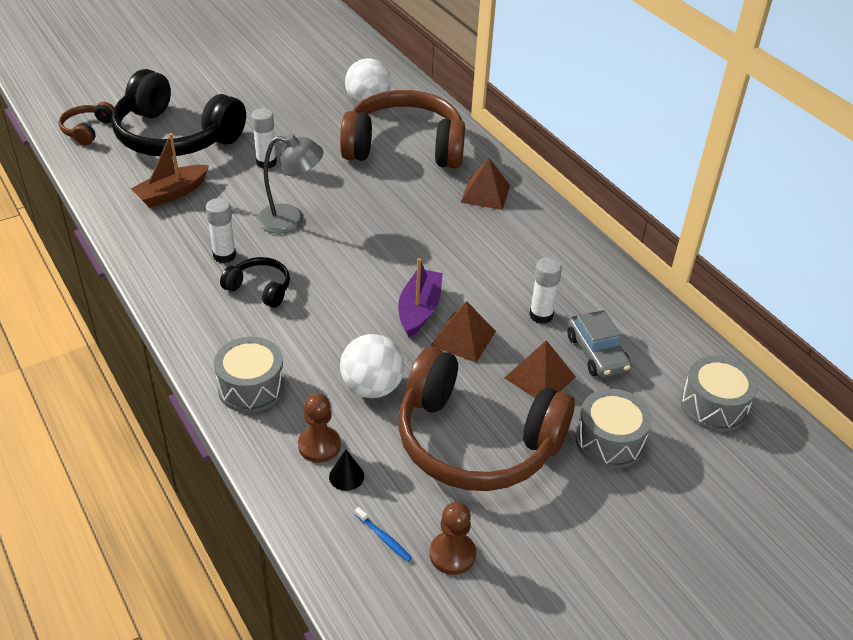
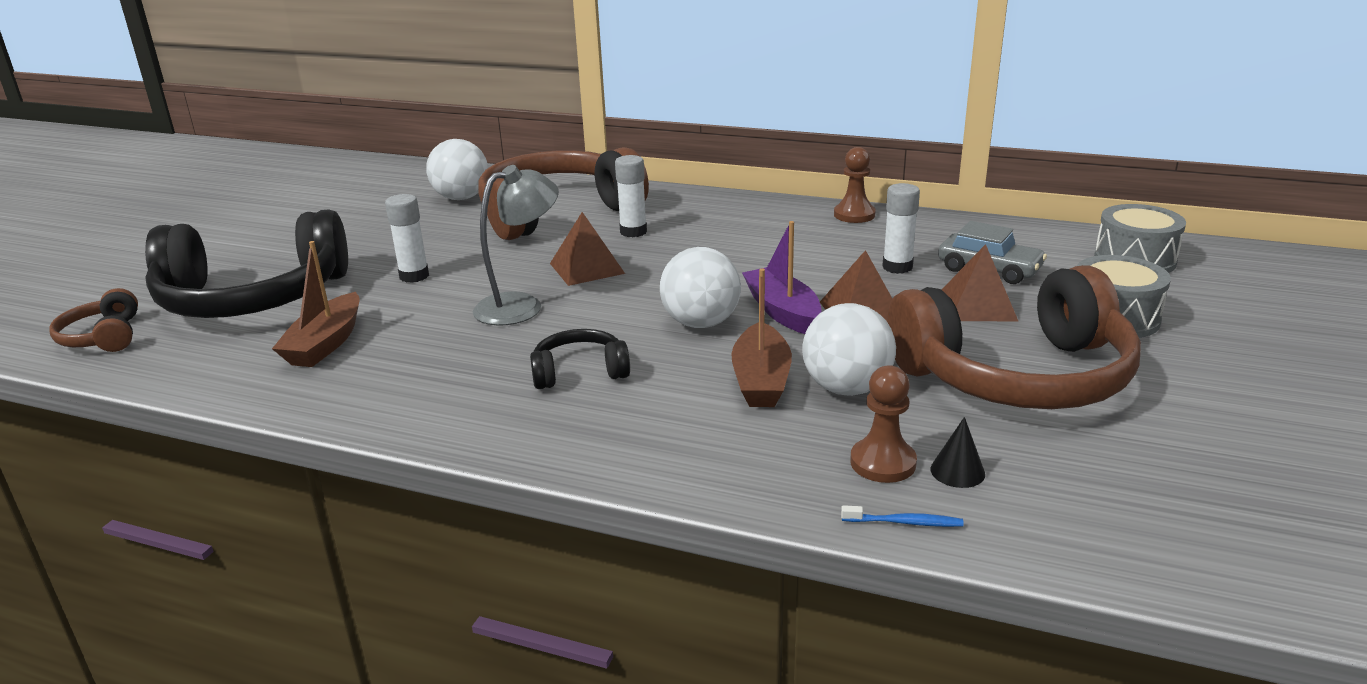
camera: 35 degrees left, 15 degrees down
(224, 255) = (487, 365): white glue stick -> white glue stick (633, 232)
(251, 387) = (717, 456): grey drum -> none
(338, 353) = (761, 380): none -> brown boat
(363, 291) = (701, 323): none -> white ball
(384, 538) = (1089, 498): blue toothbrush -> blue toothbrush (904, 522)
(452, 554) = (1169, 471): brown pawn -> brown pawn (854, 215)
(485, 193) = (695, 214): brown pyramid -> brown pyramid (586, 268)

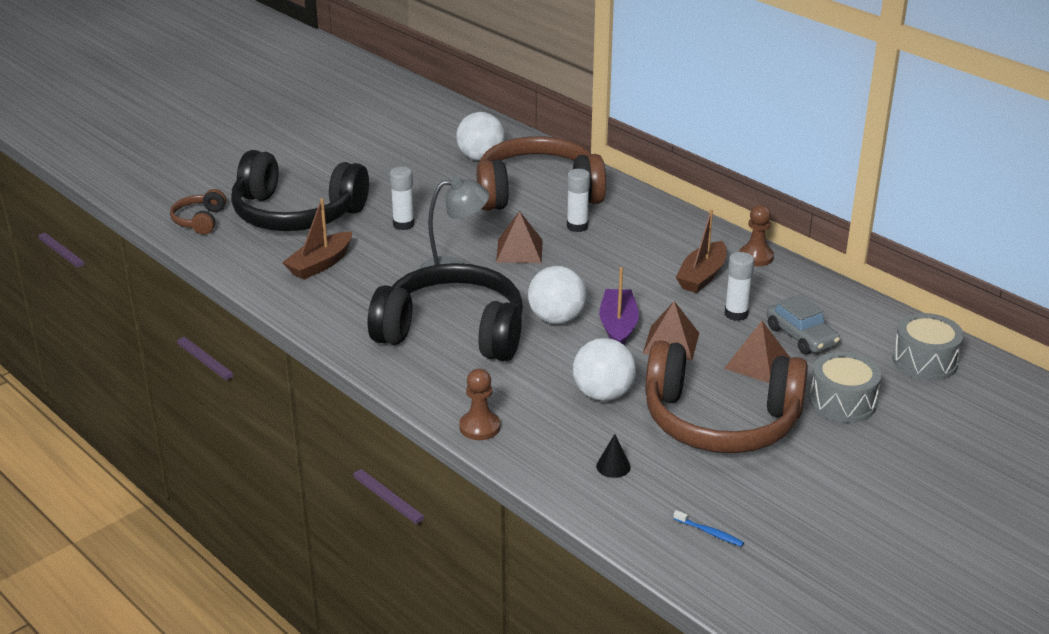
camera: 25 degrees right, 5 degrees up
(579, 372) = (453, 332): black headphones -> black headphones, size x2.25
(761, 380) = (556, 372): brown boat -> brown boat (702, 276)
(883, 463) = (576, 447): brown pawn -> brown pawn (480, 427)
(904, 522) = (552, 483): blue toothbrush -> blue toothbrush (709, 532)

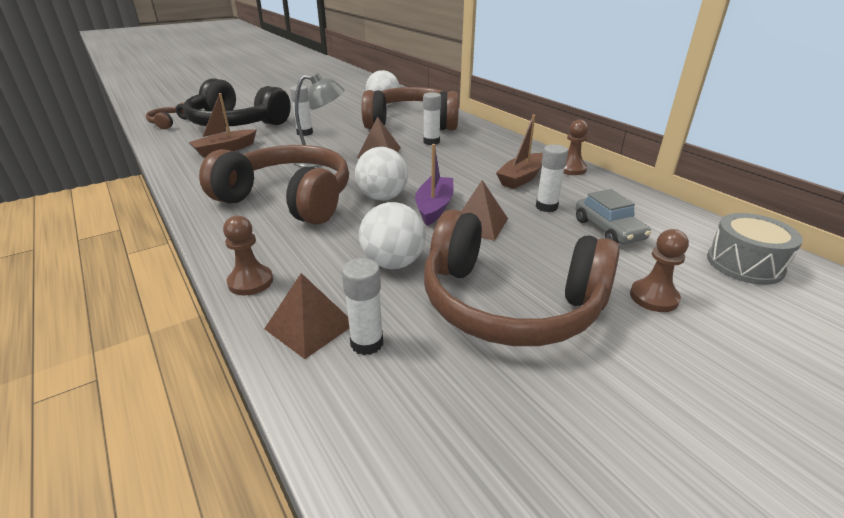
camera: 10 degrees right, 0 degrees up
(453, 332) = (288, 199): black headphones -> brown headphones
(613, 466) = (367, 343): black cone -> white glue stick
(709, 532) = (456, 464): blue toothbrush -> none
(757, 363) = (560, 249): brown pyramid -> brown pyramid (310, 326)
(842, 402) = (653, 297): grey drum -> brown pawn

